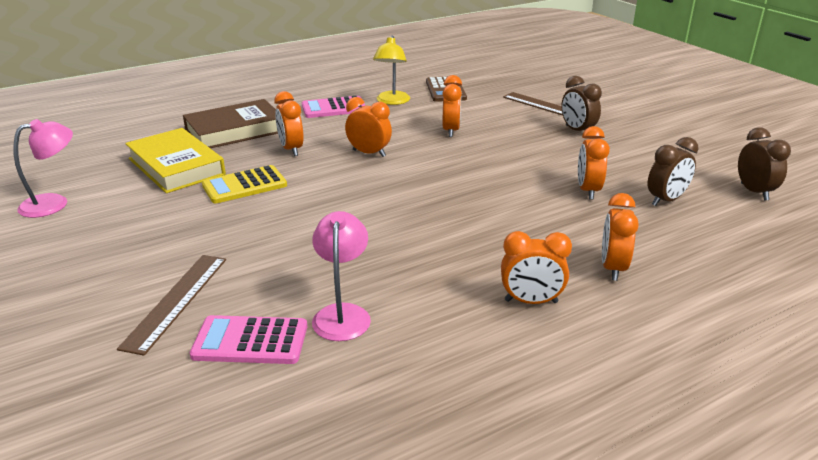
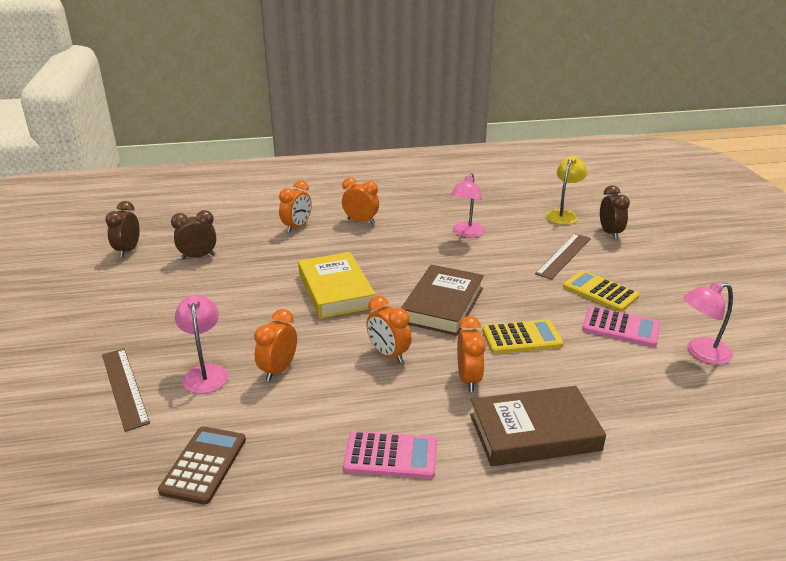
camera: 160 degrees left, 0 degrees up
(139, 251) = (600, 292): none -> yellow calculator
(176, 166) = (596, 379): yellow book -> yellow book (336, 290)
(250, 341) = (519, 231): pink calculator -> pink calculator (621, 327)
(337, 200) = (442, 305): none -> brown book
(392, 101) = (302, 452): yellow lamp -> yellow lamp (563, 214)
(504, 121) = (205, 372): none -> pink lamp
(577, 131) = (152, 339): brown clock -> brown clock (610, 233)
(588, 190) = (240, 274): orange clock -> none

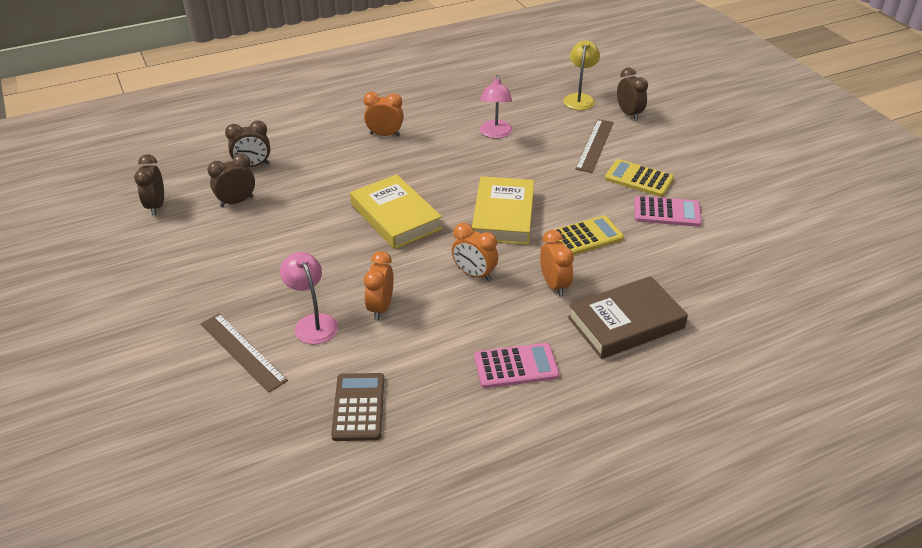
camera: 15 degrees left, 10 degrees up
(229, 230) = (253, 166): none -> brown clock
(297, 227) = (322, 151): orange clock -> none
(442, 305) = (503, 216): brown book -> yellow book
(701, 353) = (738, 225): pink lamp -> none

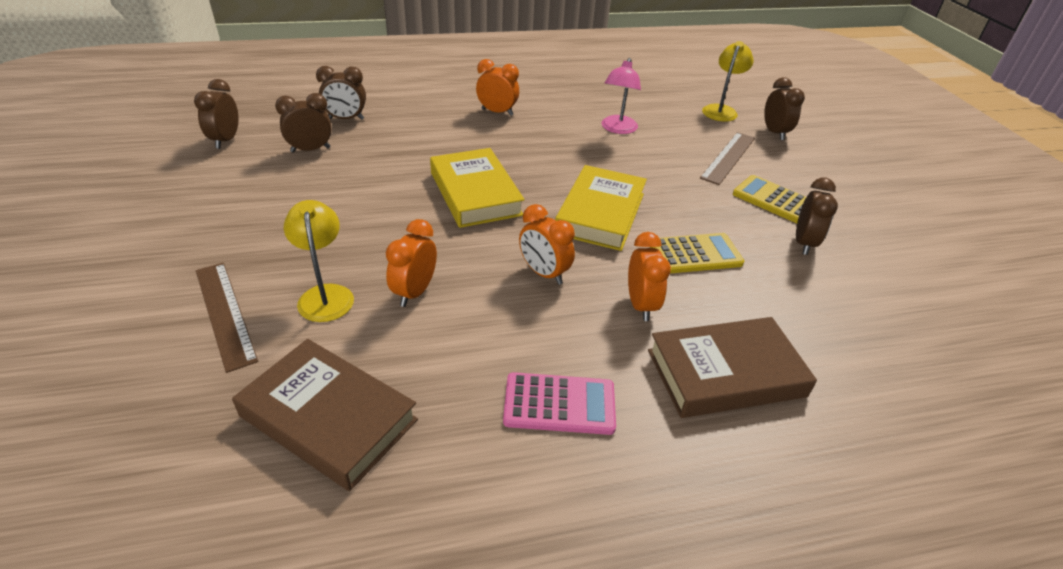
camera: 10 degrees right, 0 degrees up
(313, 323) = (325, 295): pink lamp -> yellow lamp
(358, 407) = (329, 418): brown calculator -> brown book
(667, 212) = (804, 243): pink calculator -> brown clock

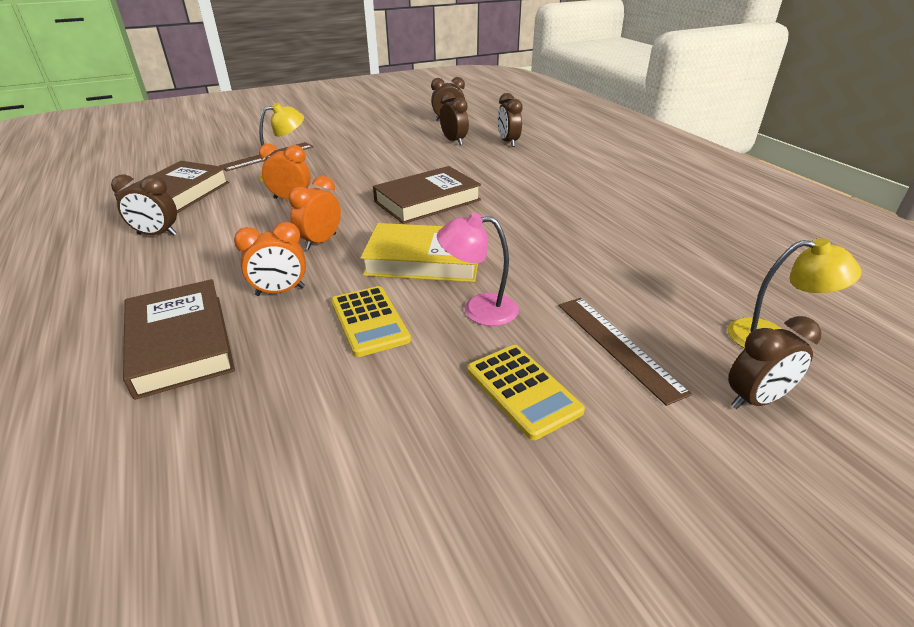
camera: 80 degrees right, 5 degrees down
(475, 193) = (427, 201): yellow book -> brown book
(497, 112) = (581, 191): orange clock -> none
(559, 404) = (166, 263): pink calculator -> none
(617, 129) = (614, 256): pink lamp -> pink lamp (479, 309)
(728, 157) = (618, 346): brown ruler -> brown ruler turned 45 degrees clockwise
(774, 200) = (523, 390): yellow calculator -> yellow calculator turned 120 degrees clockwise
(804, 243) = (421, 416): brown clock -> brown clock (157, 234)

